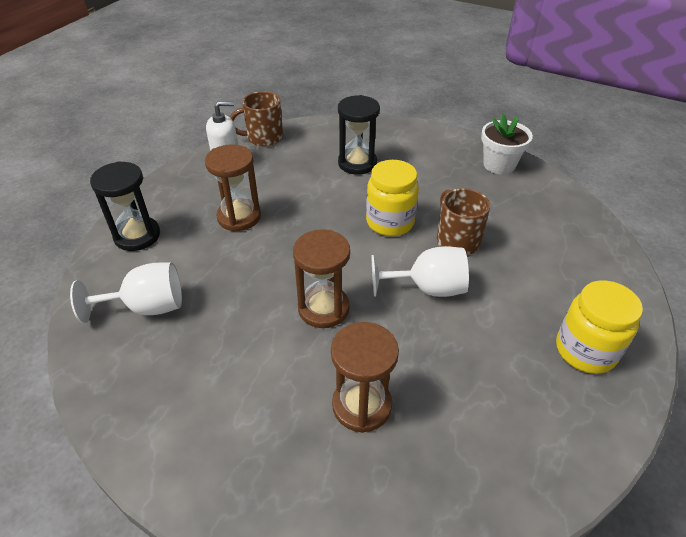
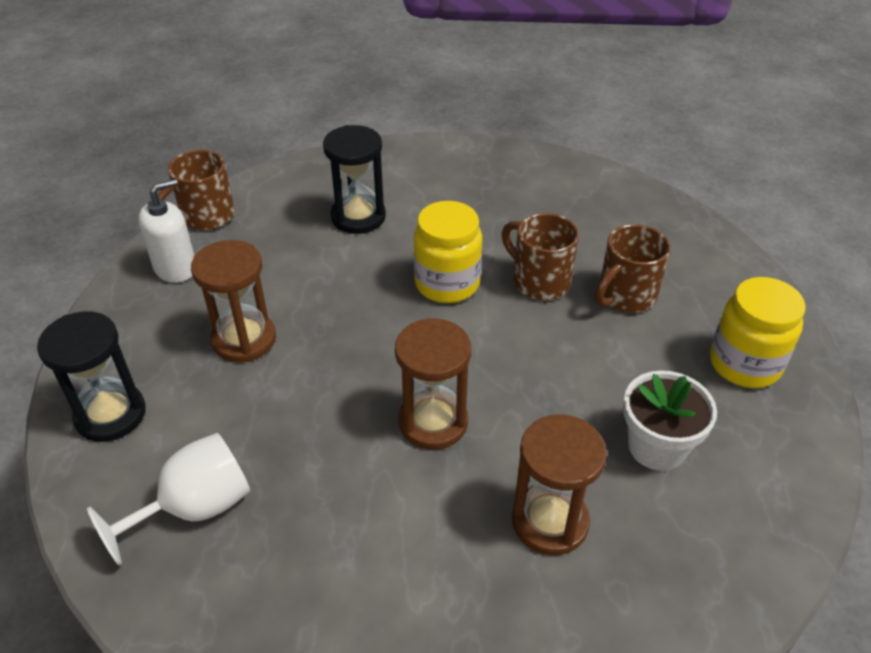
camera: 25 degrees left, 0 degrees up
(427, 288) = (540, 352): white goblet -> none
(499, 165) = (533, 170): white flower pot -> white flower pot (657, 447)
(516, 270) = (625, 296): none -> brown mug

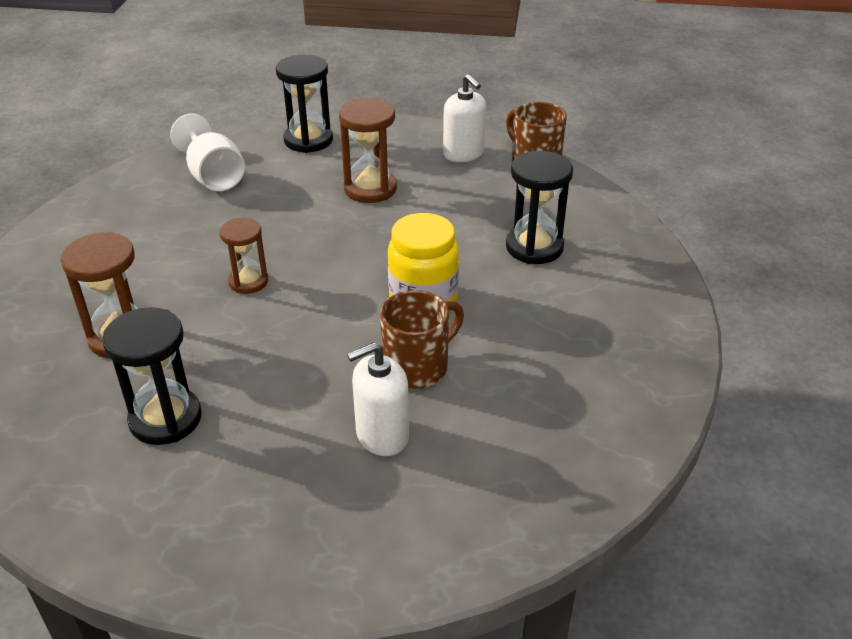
camera: 95 degrees right, 5 degrees down
(433, 422) = (248, 281): brown hourglass -> brown hourglass, size x0.65
(625, 296) = (382, 435): brown mug -> white soap dispenser
(657, 447) = (165, 419): white flower pot -> black hourglass
(744, 364) = (247, 521): yellow jar -> none

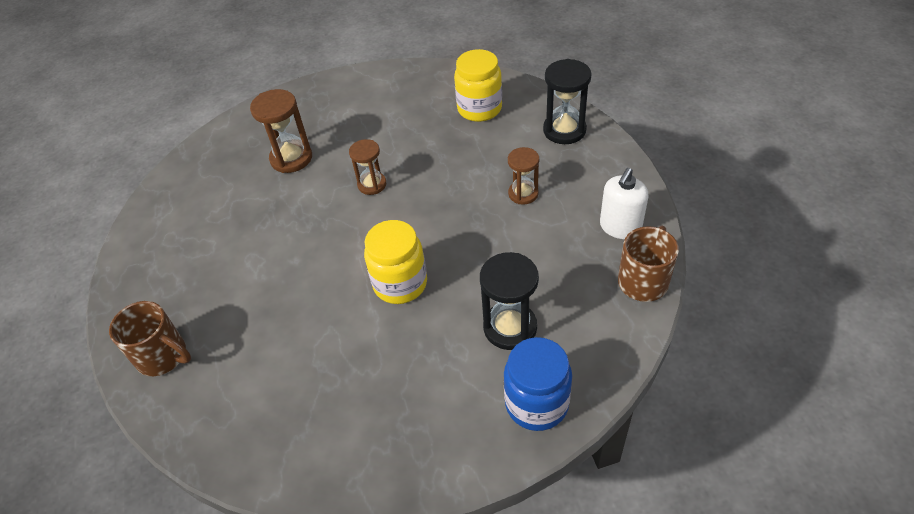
camera: 70 degrees right, 10 degrees up
(165, 419) = (231, 213): black hourglass -> none
(213, 176) = (479, 109): white goblet -> yellow jar
(370, 189) = (523, 194): brown hourglass -> brown hourglass, size x0.65
(382, 435) = (251, 320): white soap dispenser -> none
(418, 367) = (325, 311): brown mug -> brown mug (163, 356)
(629, 258) = (536, 403): none -> blue jar

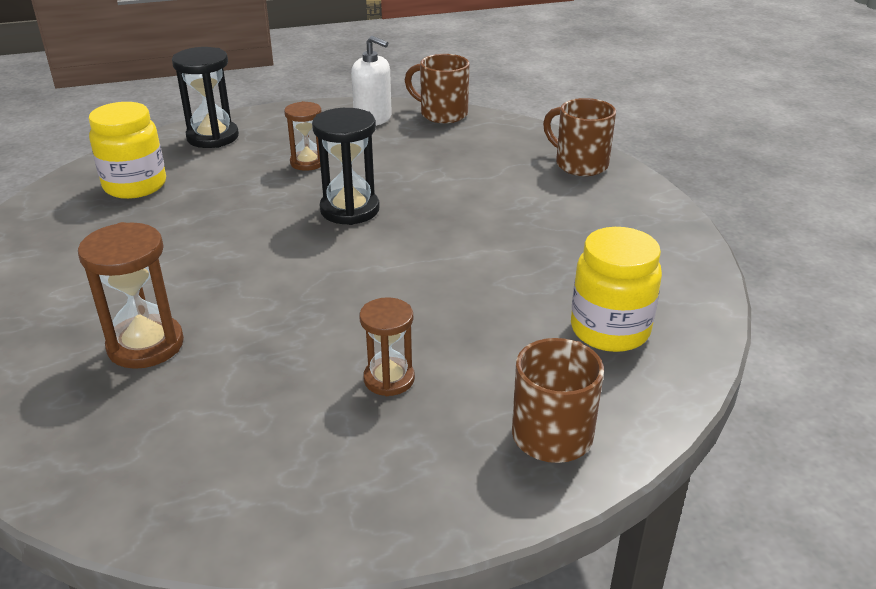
camera: 95 degrees left, 15 degrees down
(372, 184) = (247, 263): brown hourglass -> brown hourglass (389, 379)
(400, 284) = (432, 236): yellow jar -> yellow jar (610, 330)
(510, 327) = (495, 174): black hourglass -> black hourglass (349, 210)
(536, 403) = (579, 164): blue jar -> brown mug

